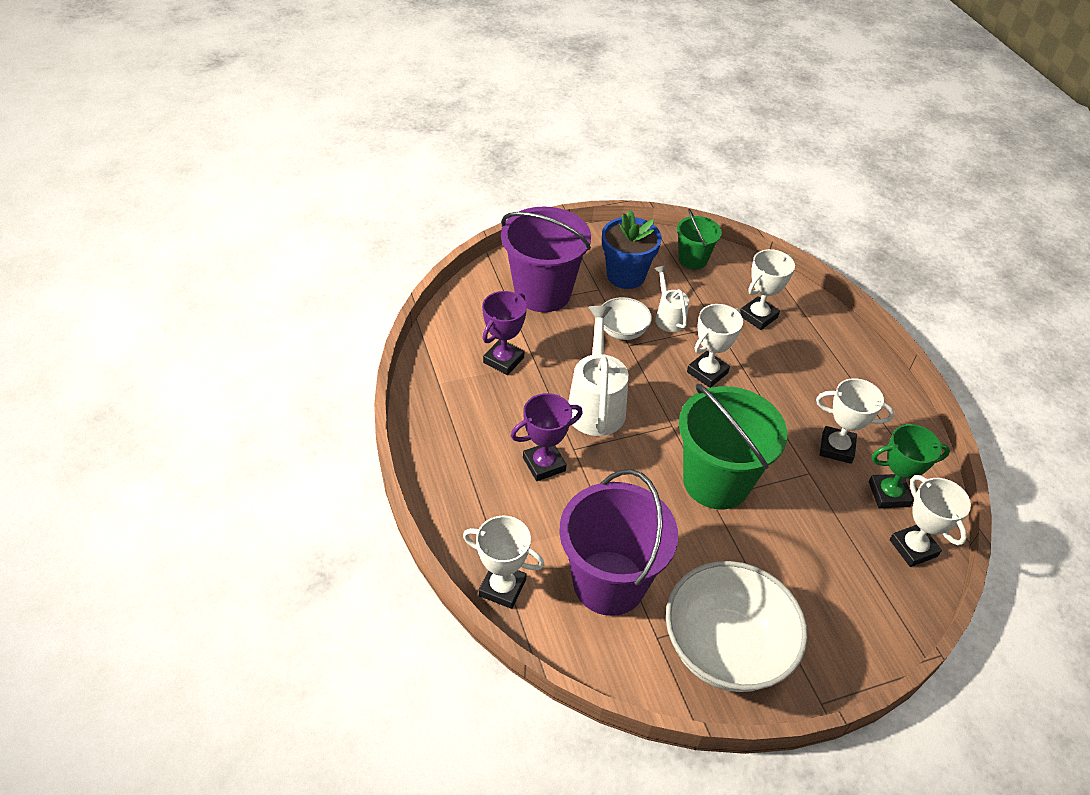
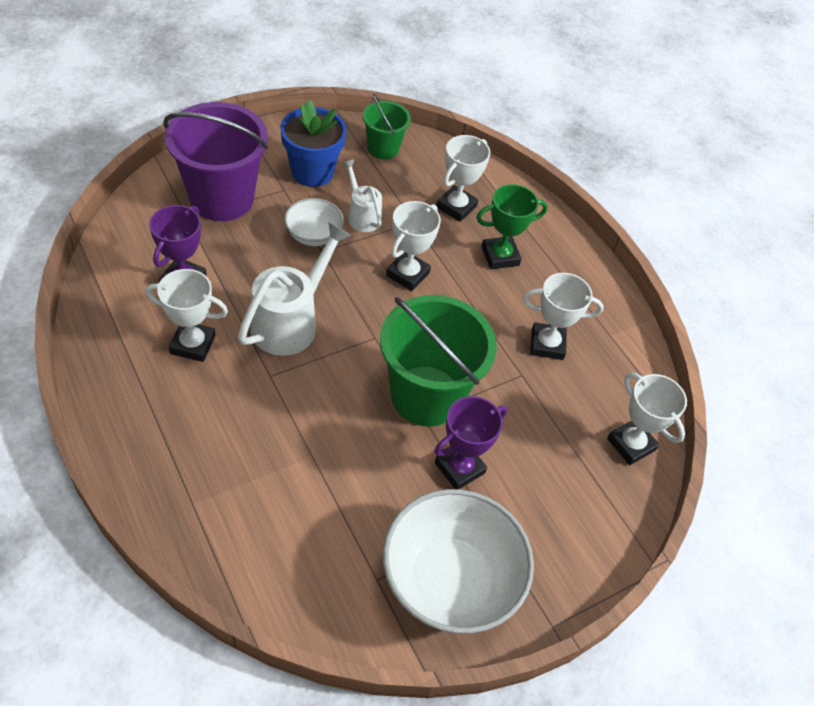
camera: 15 degrees left, 5 degrees up
(502, 588) = (202, 546): white trophy -> white trophy (193, 344)
(544, 464) = (238, 397): purple trophy -> purple trophy (459, 468)
(596, 404) = (291, 322): white watering can -> white watering can turned 45 degrees clockwise
(609, 582) = (320, 524): purple bucket -> none
(889, 494) = (603, 389): green trophy -> green trophy (500, 256)

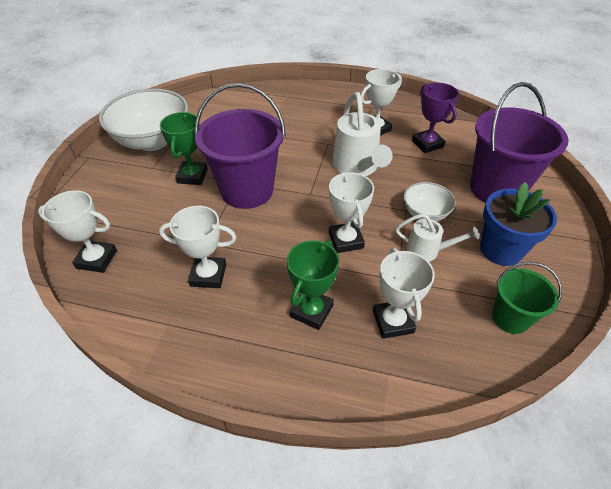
camera: 140 degrees right, 5 degrees down
(426, 395) = (247, 190): green bucket -> purple bucket
(459, 468) = (192, 176): purple trophy -> green trophy
(547, 344) = (208, 275): white trophy -> white trophy turned 45 degrees clockwise

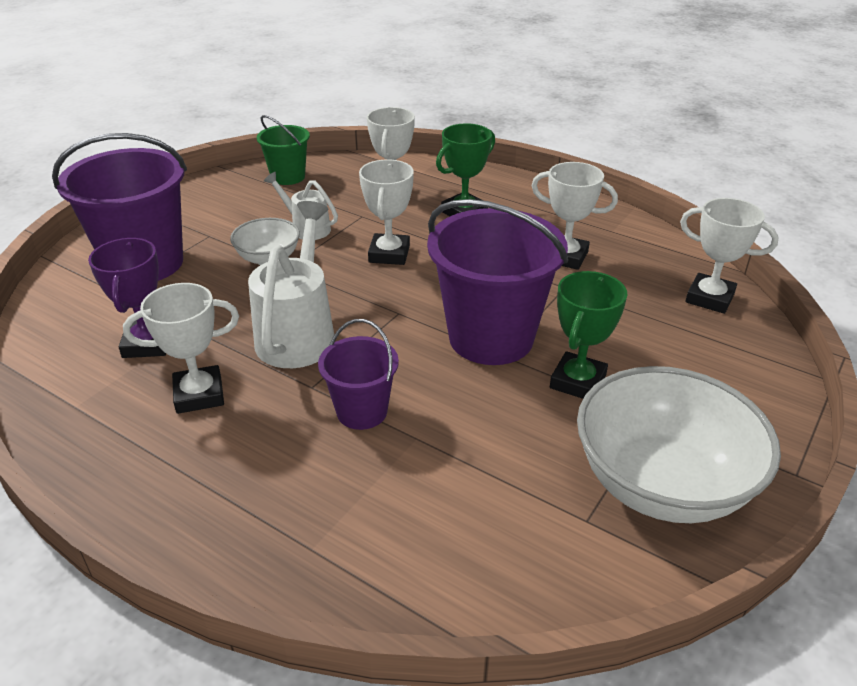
camera: 160 degrees left, 10 degrees down
(296, 139) = (362, 411): none -> purple bucket
(500, 250) = (229, 214): blue flower pot -> none

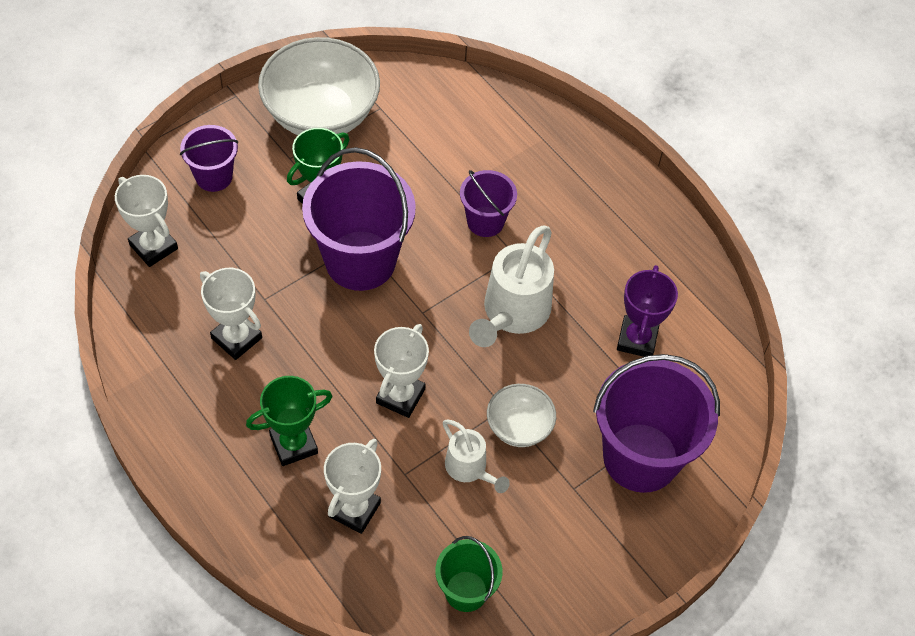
camera: 165 degrees left, 20 degrees up
(199, 394) = (598, 272): white trophy -> none
(719, 372) = (214, 176): none -> purple bucket

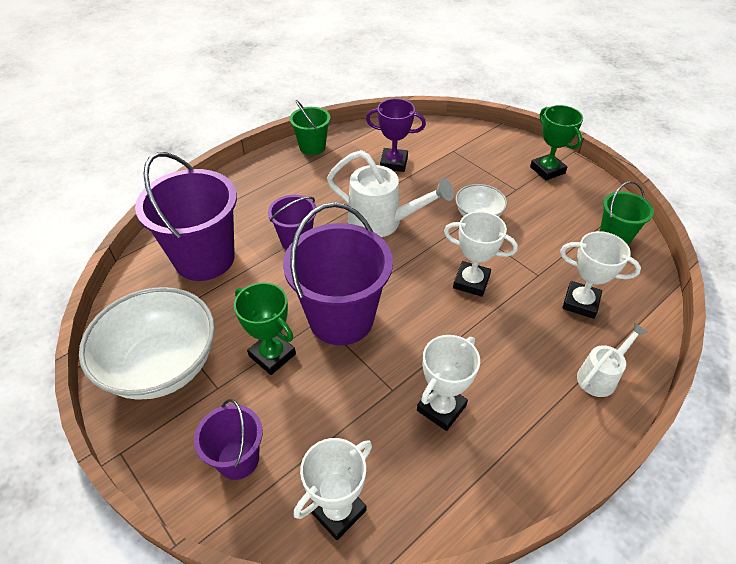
camera: 90 degrees left, 10 degrees down
(293, 444) = (538, 349): green trophy -> green trophy (547, 170)
(469, 469) = (520, 239): white watering can -> white watering can (600, 376)
(641, 457) = (483, 161): purple bucket -> purple bucket (205, 258)
(674, 243) = (312, 147): none -> green bucket

